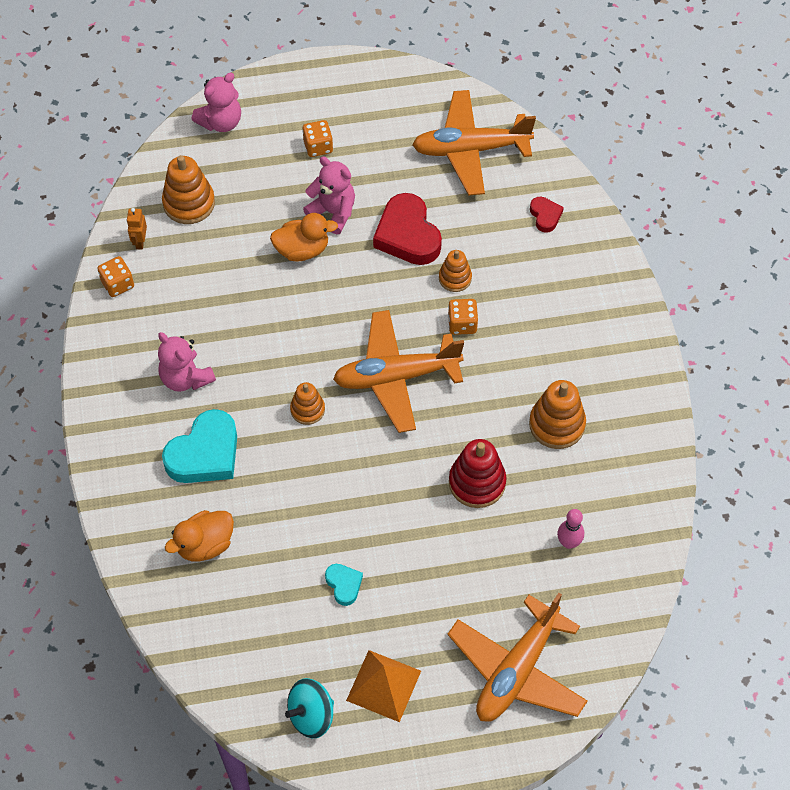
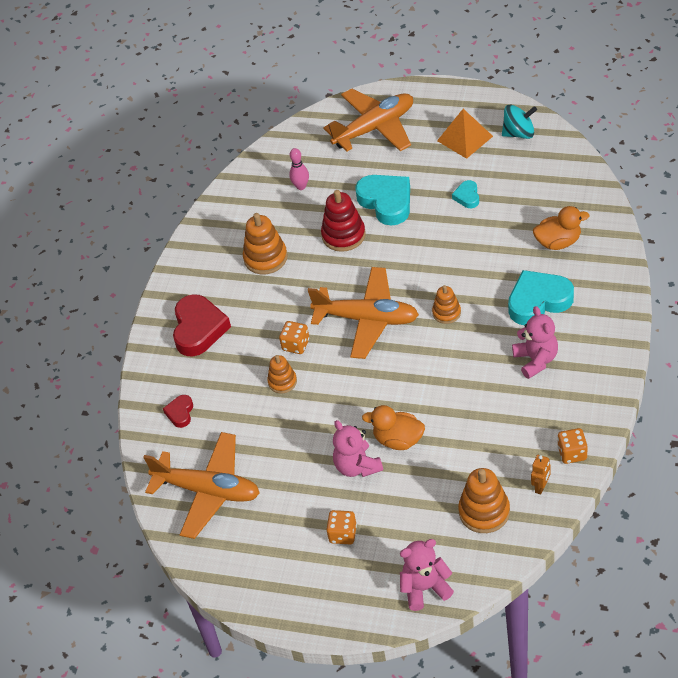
camera: 150 degrees left, 10 degrees down
(407, 235) = (302, 428): red heart -> red heart (199, 329)
(445, 548) = (386, 202): none -> turquoise heart

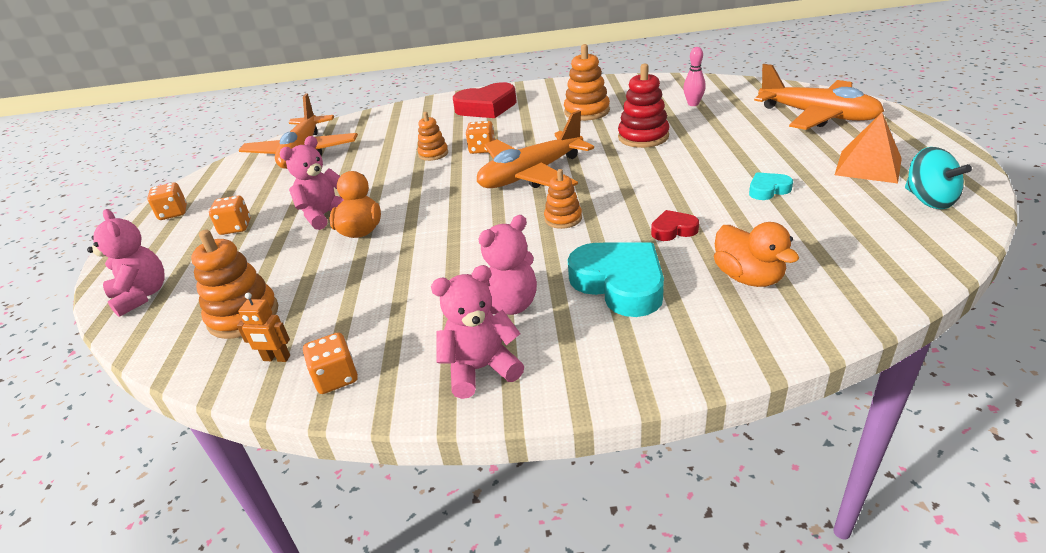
camera: 70 degrees right, 15 degrees down
(180, 413) = (390, 123): red heart -> red heart (673, 230)
(283, 593) = (173, 213): none -> orange dice
(367, 319) = (531, 175): orange plane -> orange plane turned 60 degrees clockwise
(386, 202) = (711, 146): turquoise heart -> none
(590, 381) = (481, 369): none -> pink teddy bear

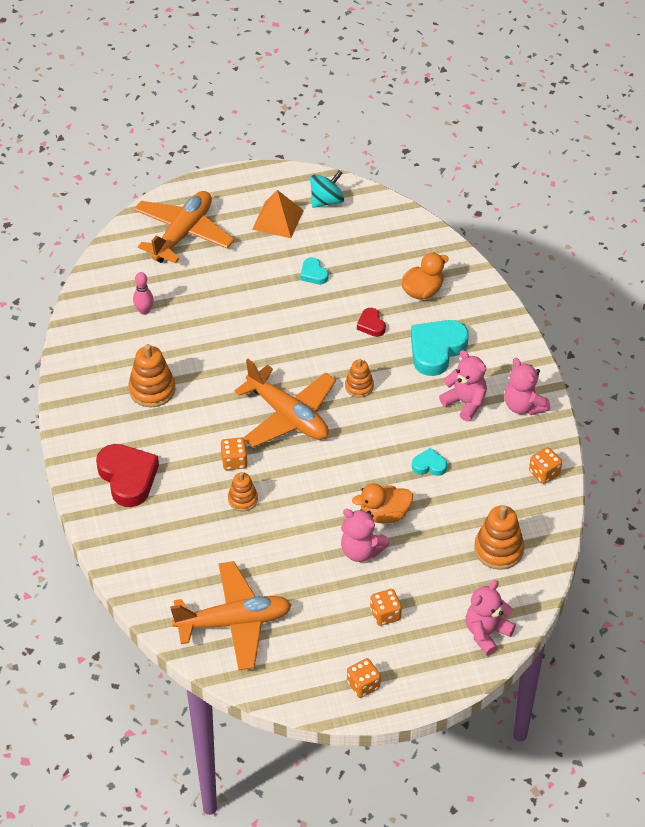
camera: 105 degrees left, 15 degrees up
(276, 358) = (534, 511): orange robot -> none
(412, 266) = (429, 465): none -> turquoise heart
(643, 137) = (216, 345): red stacking toy -> none

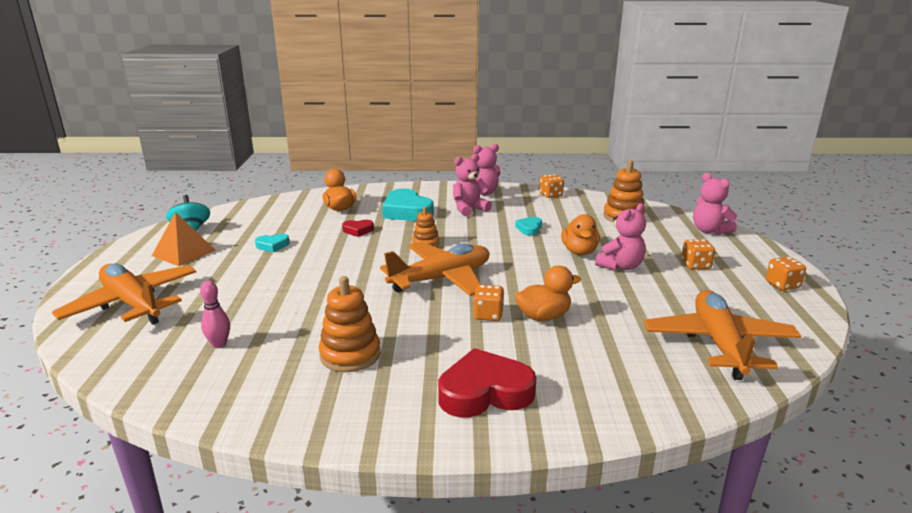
camera: 75 degrees left, 25 degrees down
(242, 499) = (543, 316): orange stacking toy -> orange duck

